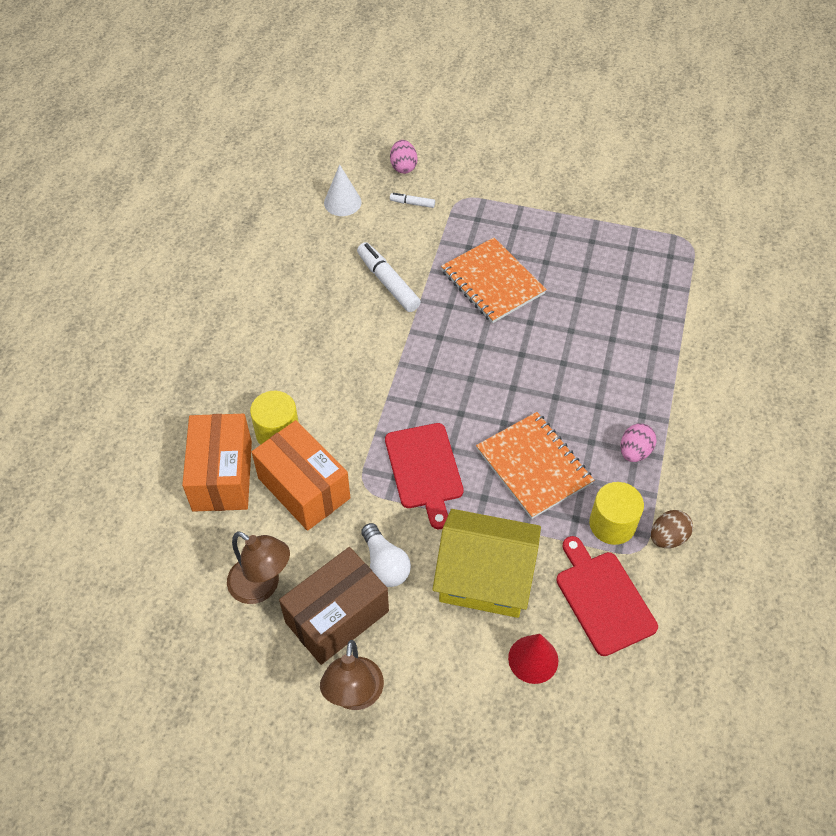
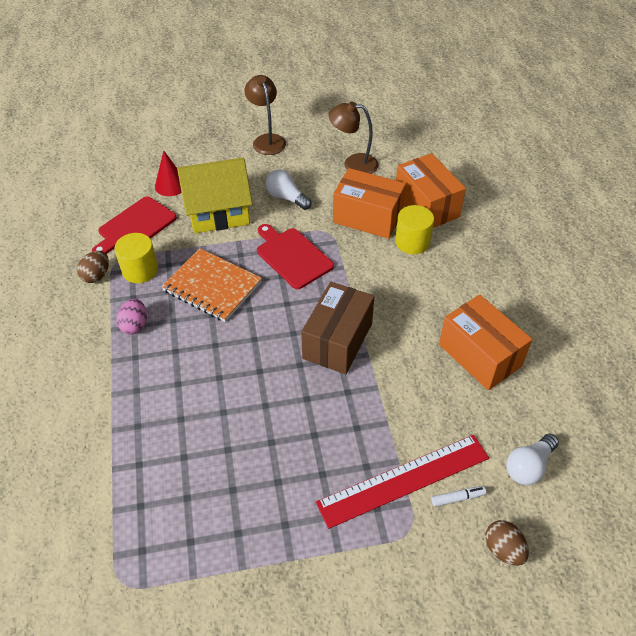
camera: 155 degrees right, 5 degrees down
(309, 291) = (479, 355): none -> orange box
(337, 616) = (299, 166): brown box -> brown box (337, 341)
(342, 202) = (528, 466): white cone -> white light bulb
(388, 282) = (417, 392): white marker -> none
(403, 167) = (503, 549): pink egg -> brown egg
(445, 228) = (403, 480): none -> red ruler
(492, 282) = (320, 433): orange notebook -> none
(603, 599) = (135, 226): red cutting board -> red cutting board turned 90 degrees clockwise

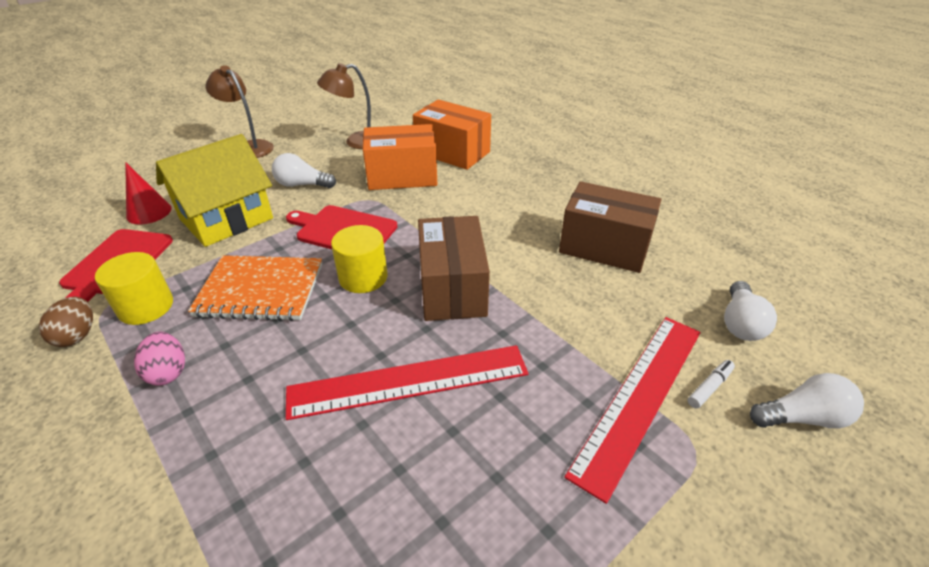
camera: 30 degrees left, 10 degrees down
(265, 397) = (409, 381): none -> red ruler
(412, 242) = (462, 181): yellow cylinder -> yellow cylinder (363, 277)
(479, 355) = (604, 247): orange box -> brown box
(503, 549) = (802, 417): brown egg -> white light bulb

